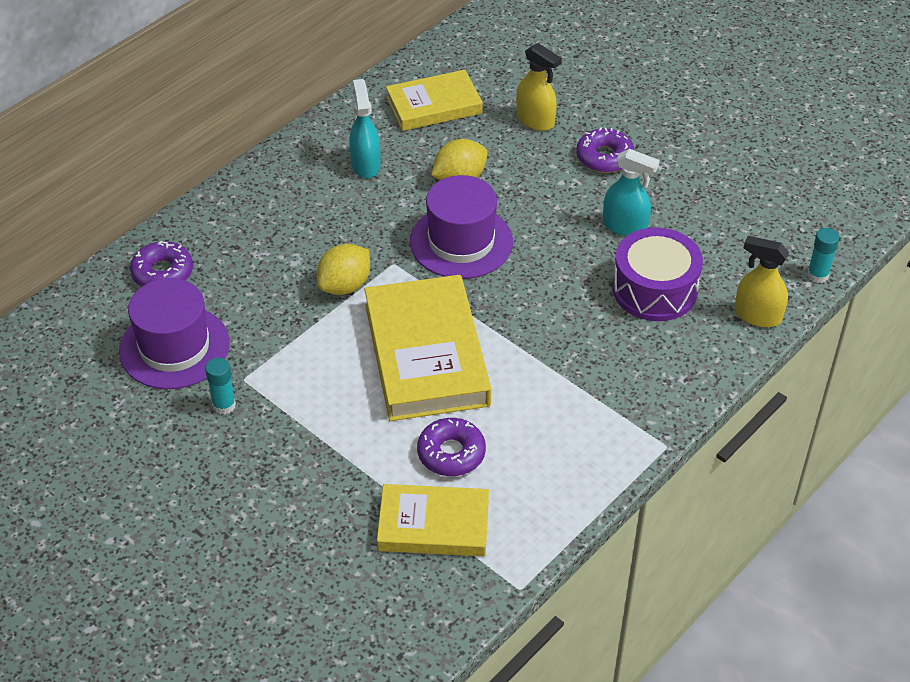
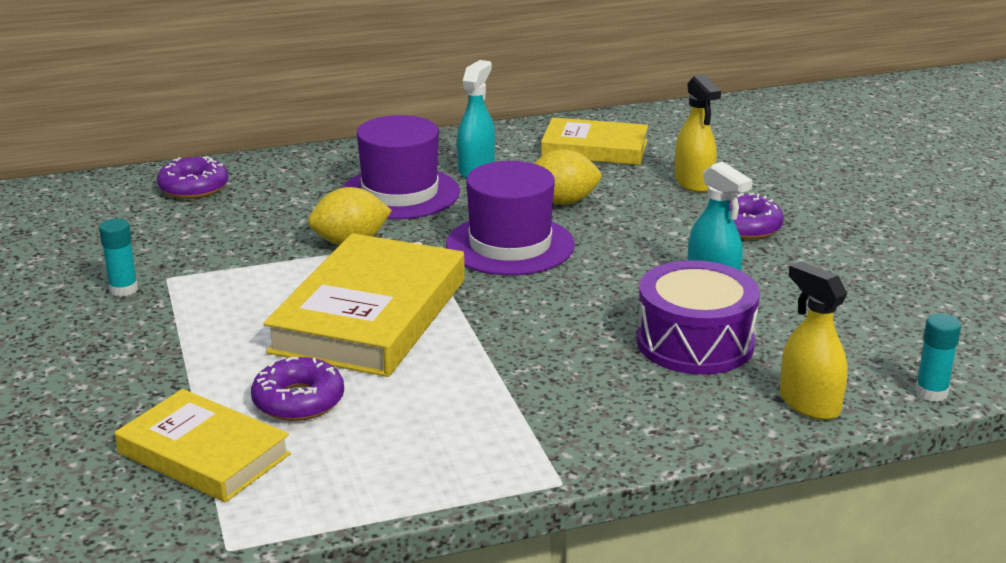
camera: 30 degrees right, 20 degrees down
(174, 347) = (135, 237): purple hat -> purple hat (400, 193)

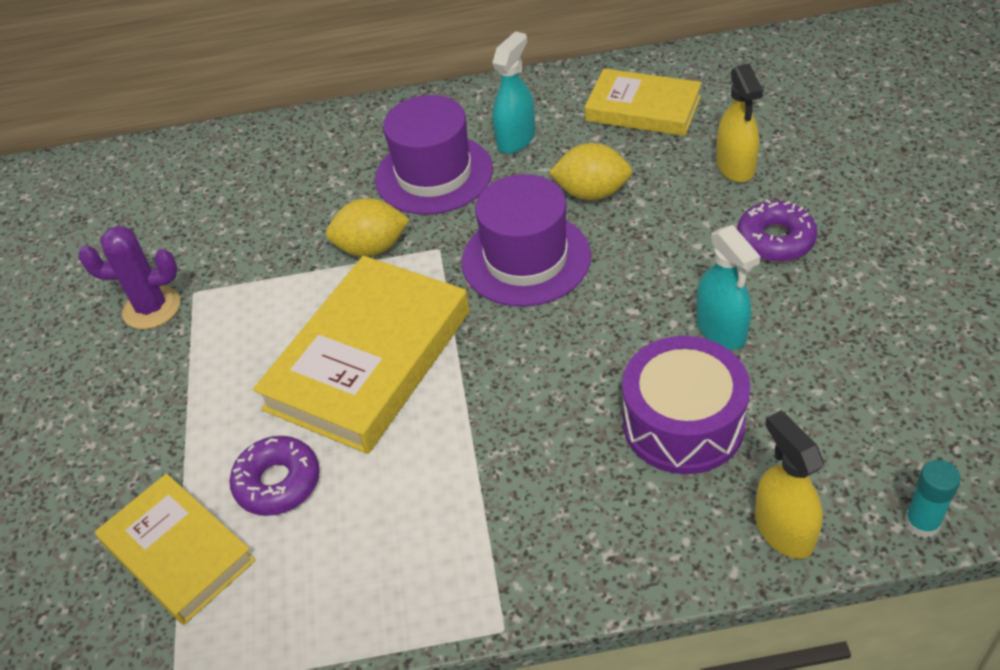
camera: 15 degrees right, 20 degrees up
(123, 289) = (152, 308): turquoise glue stick -> purple cactus
(194, 188) = (242, 160): purple donut -> none

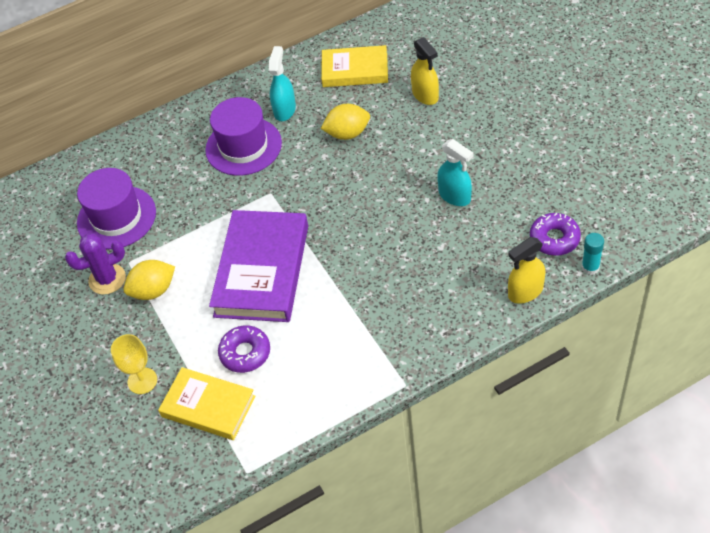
camera: 20 degrees left, 5 degrees up
(110, 476) = (142, 381): none -> yellow goblet
(368, 359) = (262, 270): yellow book -> purple book
(372, 248) = (228, 204): yellow lemon -> yellow lemon (153, 290)
(526, 259) = (326, 185): purple hat -> purple hat (116, 217)
(683, 423) = (454, 253): purple drum -> none
(775, 240) = (464, 135): purple donut -> purple donut (554, 239)
(783, 530) = (525, 292): yellow spray bottle -> yellow spray bottle turned 75 degrees counterclockwise

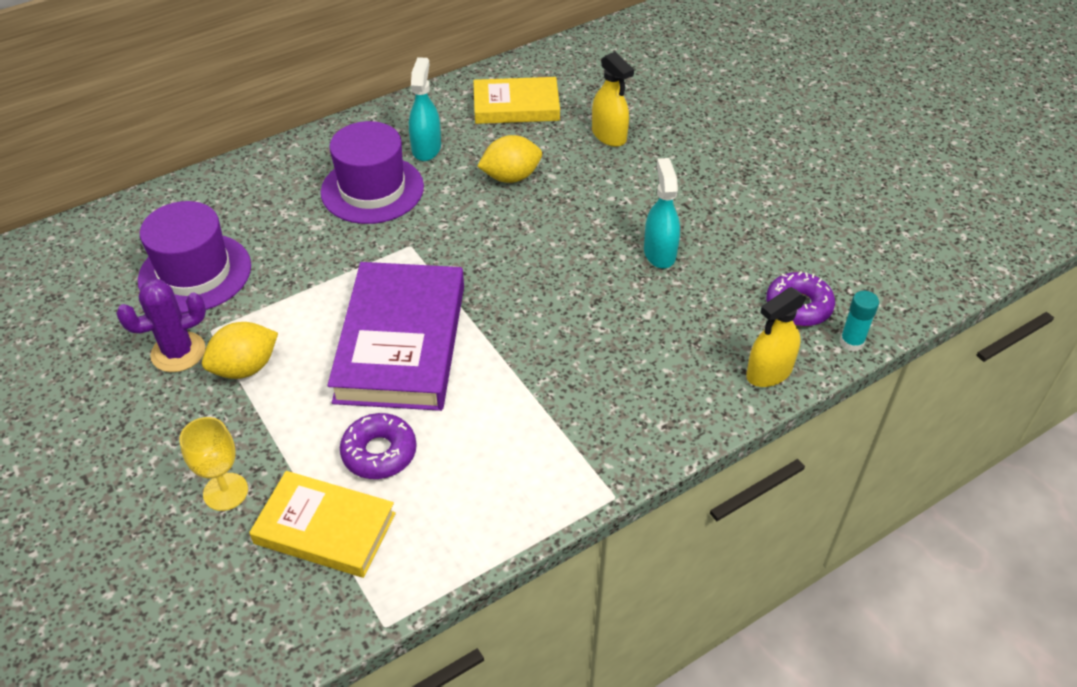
camera: 10 degrees left, 5 degrees down
(455, 196) = (659, 253): turquoise spray bottle -> turquoise spray bottle turned 135 degrees counterclockwise

